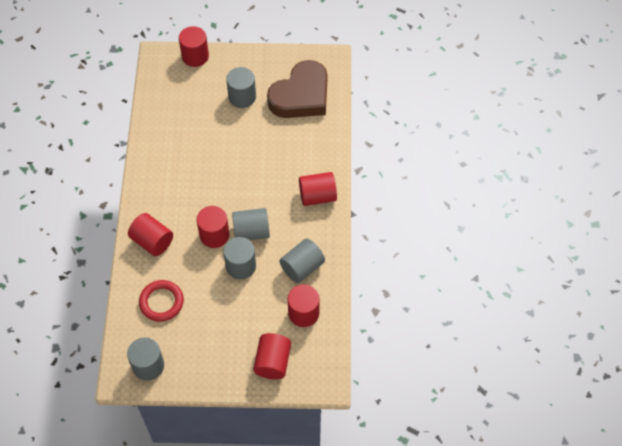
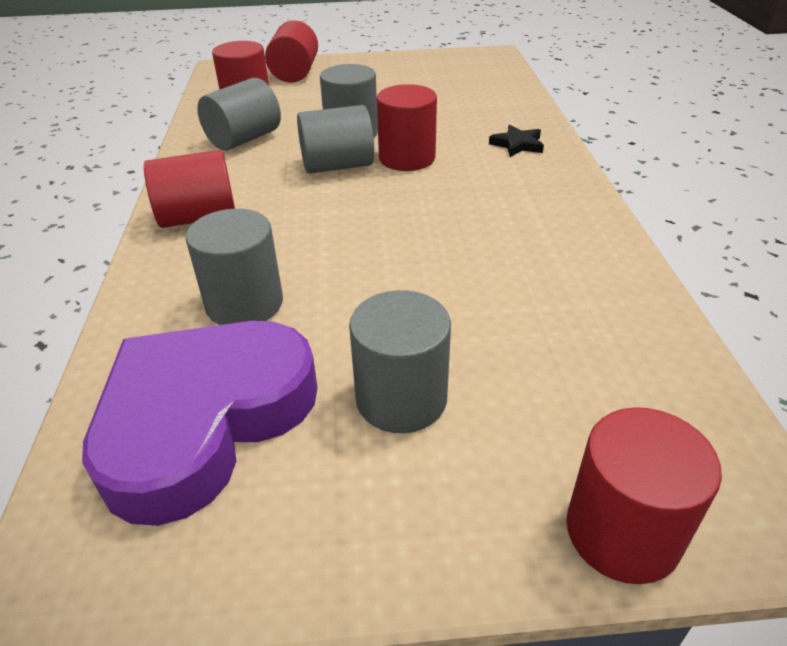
camera: 175 degrees right, 20 degrees down
(148, 365) = (462, 62): grey cylinder -> grey cylinder (244, 303)
(152, 241) = (517, 145): red cylinder -> black star
(161, 302) = (469, 99): red ring -> none
(301, 96) = (204, 420): brown heart -> purple heart

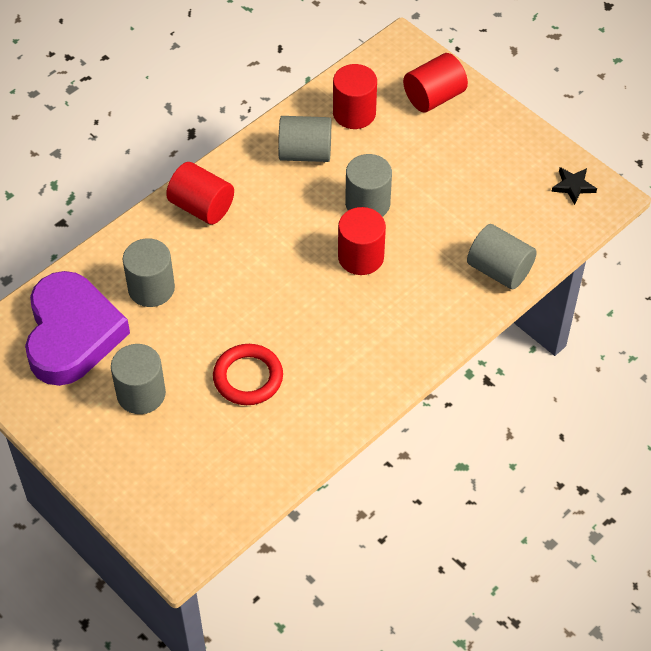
camera: 50 degrees right, 15 degrees up
(204, 420) = (72, 334): purple heart -> purple heart turned 90 degrees clockwise
(337, 166) = (316, 228): grey cylinder -> grey cylinder (499, 270)
(480, 288) = (248, 377): none -> red ring
(517, 145) = (438, 305): black star -> black star (573, 186)
(622, 532) = (130, 506): red cylinder -> none

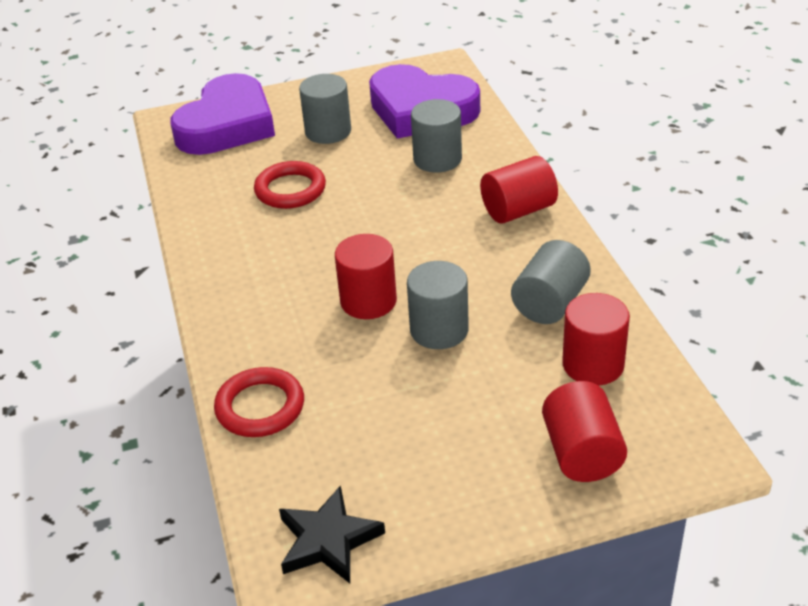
camera: 120 degrees right, 15 degrees down
(165, 489) = (227, 125): none -> purple heart
(499, 270) = (260, 407): grey cylinder -> red ring
(573, 186) = (328, 540): black star -> black star, size x1.55

